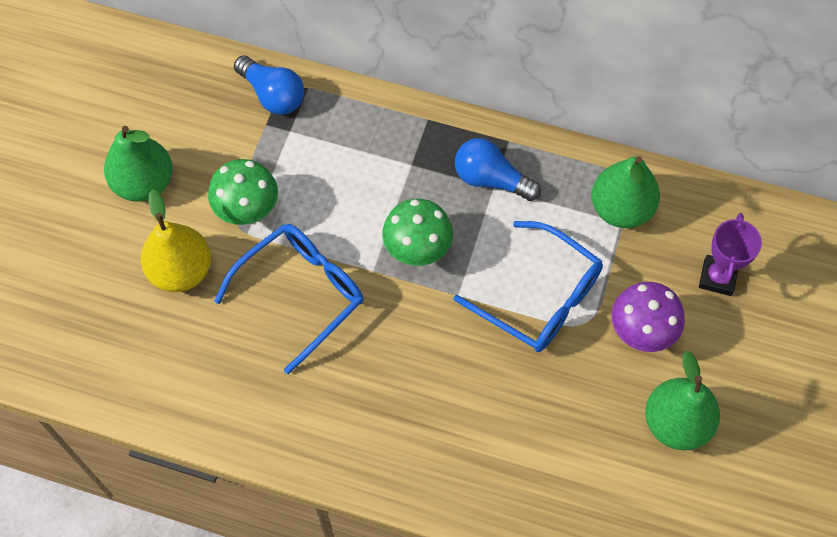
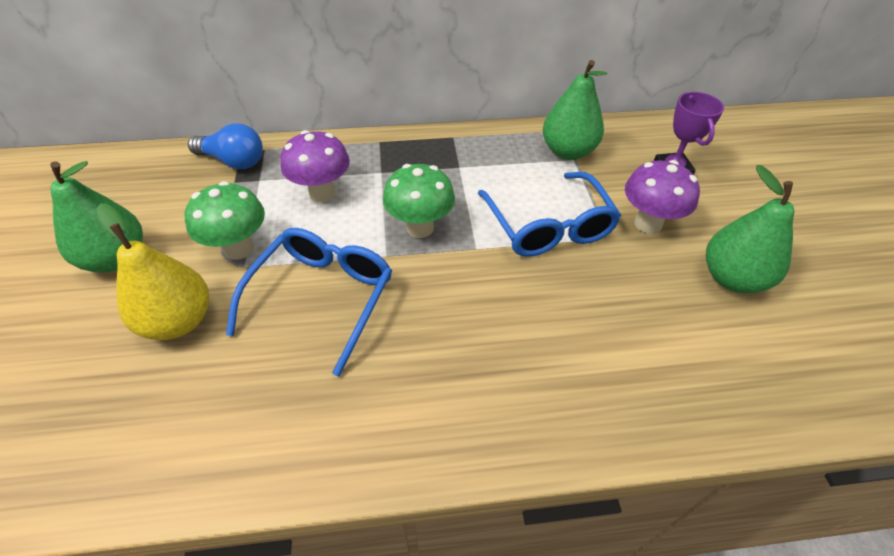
camera: 25 degrees left, 15 degrees down
(343, 172) = (322, 193): none -> purple mushroom
(491, 179) = (454, 163): blue light bulb -> none
(540, 298) = (549, 227): blue glasses -> blue glasses turned 60 degrees clockwise

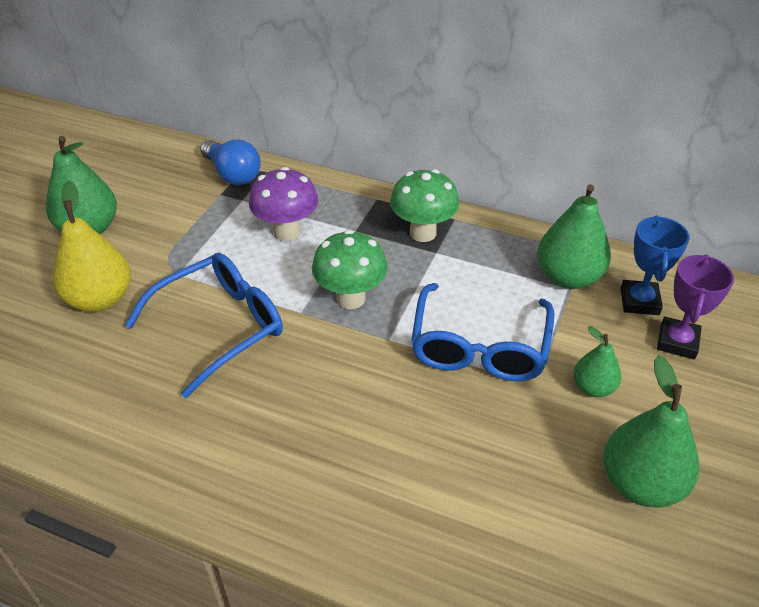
camera: 30 degrees right, 5 degrees down
(239, 249) = (184, 256): green mushroom -> green mushroom (423, 233)
(627, 151) = (639, 301): none -> blue trophy
(648, 224) = (593, 387): purple mushroom -> green pear

